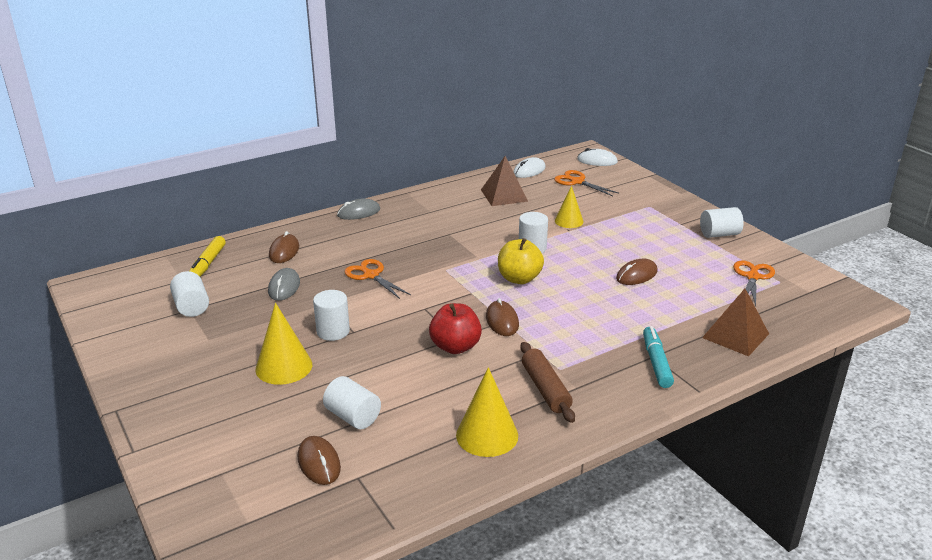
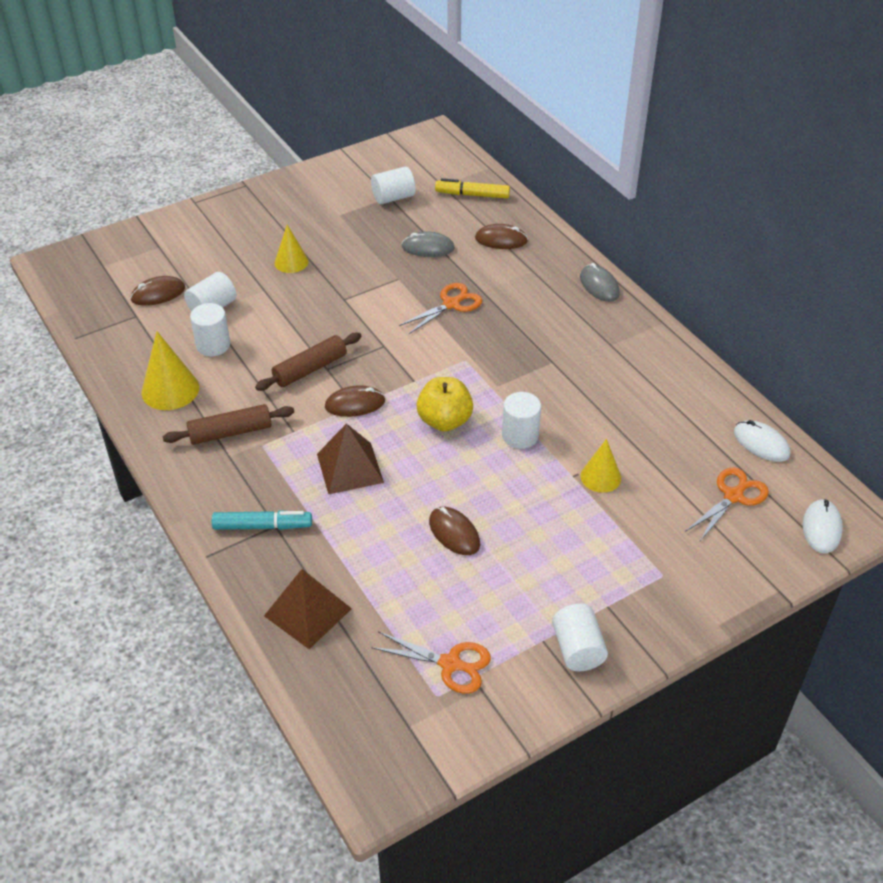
camera: 90 degrees right, 15 degrees up
(284, 367) = (291, 262): yellow cone -> yellow cone, size x0.66
(333, 331) = (345, 286): white cylinder -> white cylinder (213, 345)
(455, 347) = (310, 369): red apple -> brown rolling pin
(504, 195) = (670, 413): brown pyramid -> brown pyramid (350, 468)

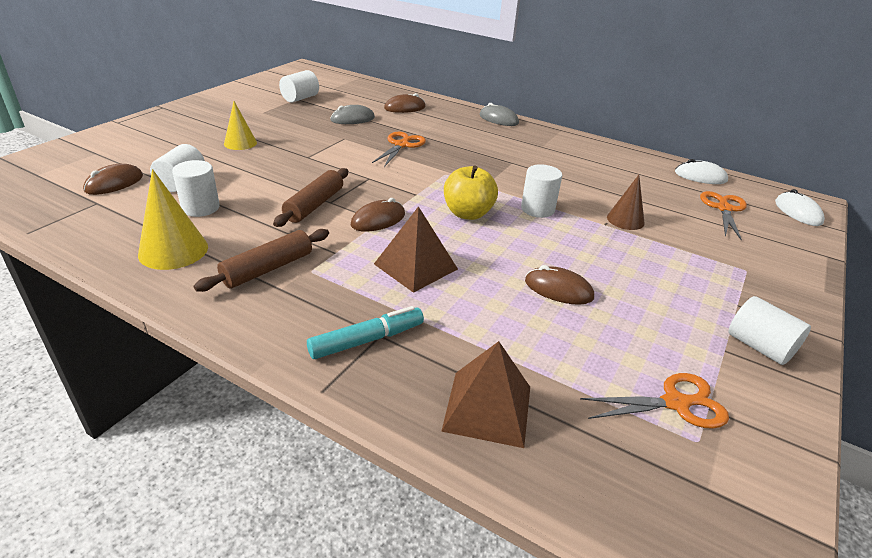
camera: 30 degrees left, 10 degrees down
(472, 195) = (361, 90): yellow marker -> none
(600, 477) = (625, 220): yellow cone -> brown cone

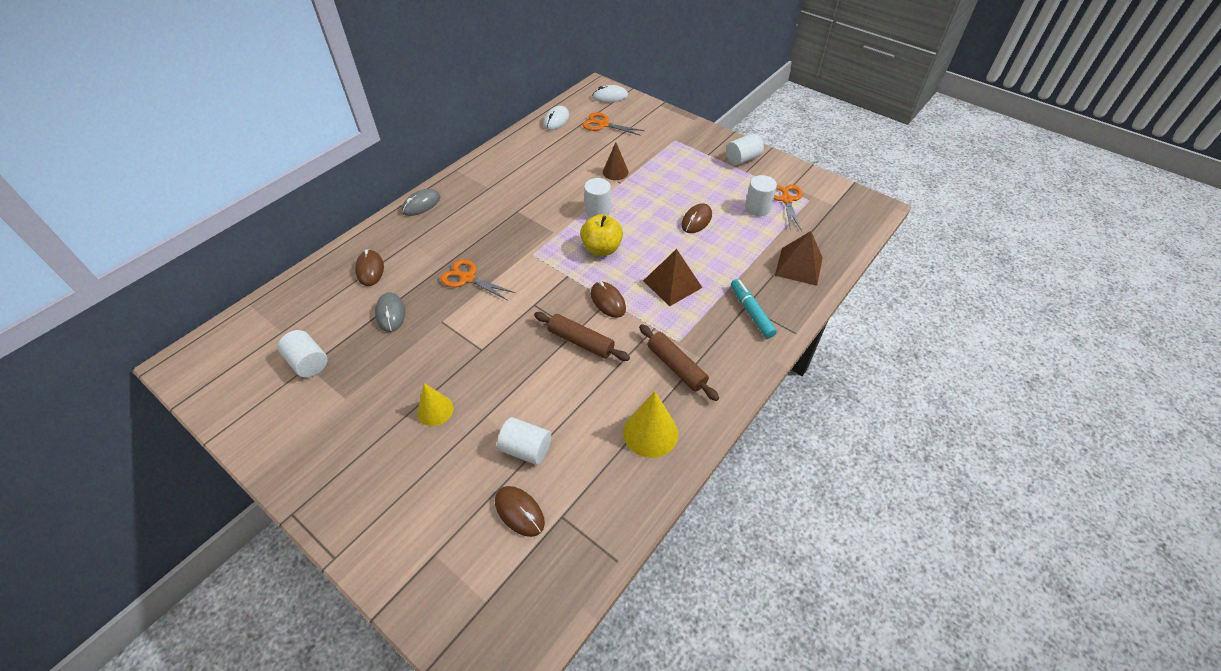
camera: 80 degrees left, 15 degrees up
(200, 208) = (579, 424): white cylinder -> white cylinder (757, 208)

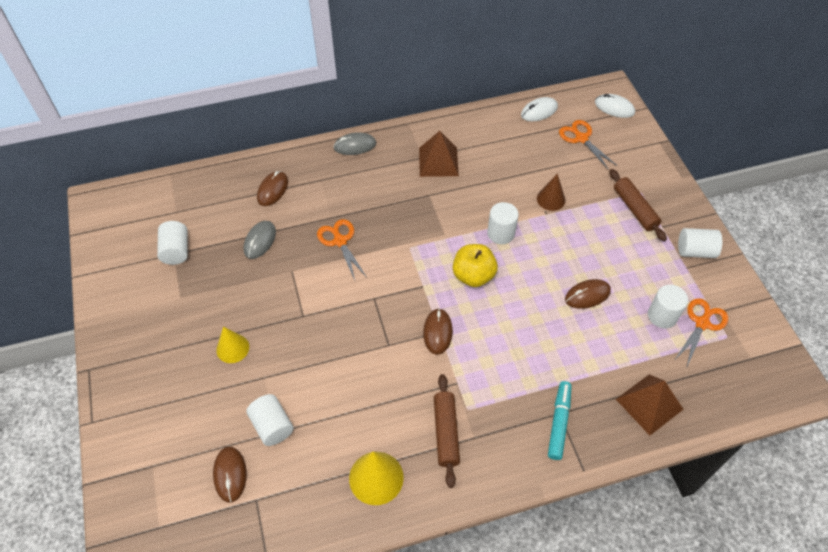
camera: 35 degrees right, 5 degrees up
(581, 342) = (385, 357): brown rolling pin -> brown rolling pin (634, 209)
(672, 284) = (508, 349): brown pyramid -> brown pyramid (438, 161)

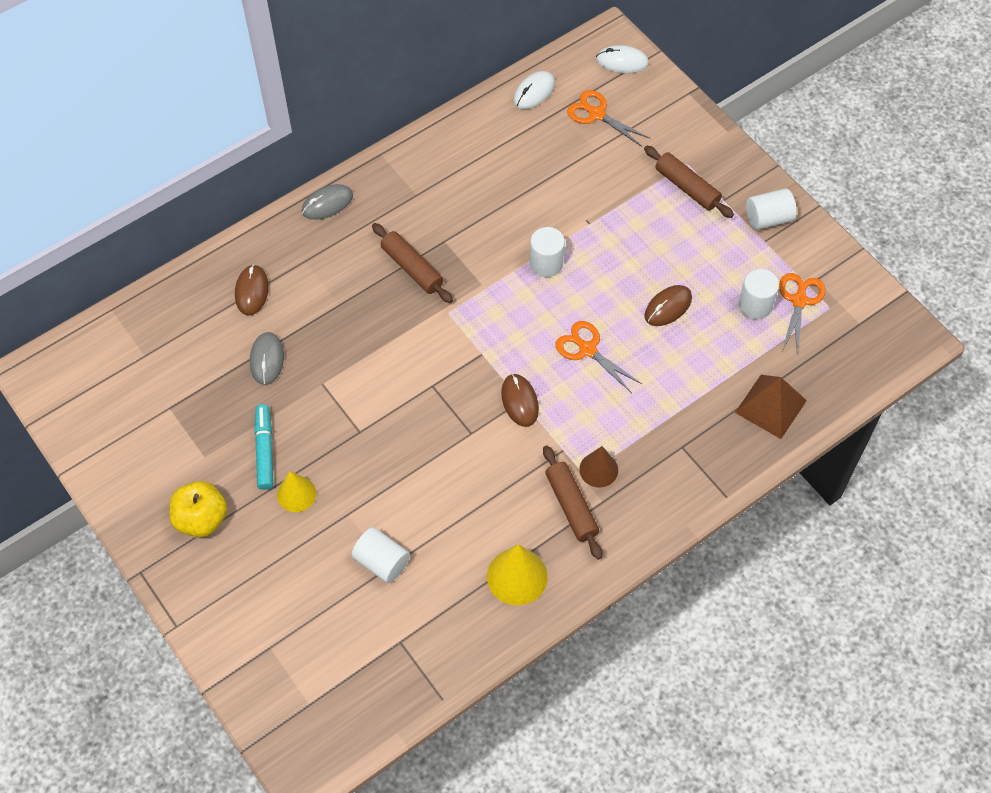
camera: 20 degrees left, 5 degrees up
(176, 250) = (170, 403): white cylinder -> none
(230, 474) = (360, 626): brown mouse -> none
(340, 241) = (363, 330): orange scissors -> orange scissors (587, 349)
(396, 207) = (412, 268): none -> brown rolling pin
(438, 161) = (438, 194): brown pyramid -> none
(473, 276) = (534, 324): yellow apple -> yellow apple (201, 519)
(551, 199) = (588, 203): brown cone -> brown cone (598, 469)
(559, 423) = (685, 457): turquoise marker -> turquoise marker (264, 450)

